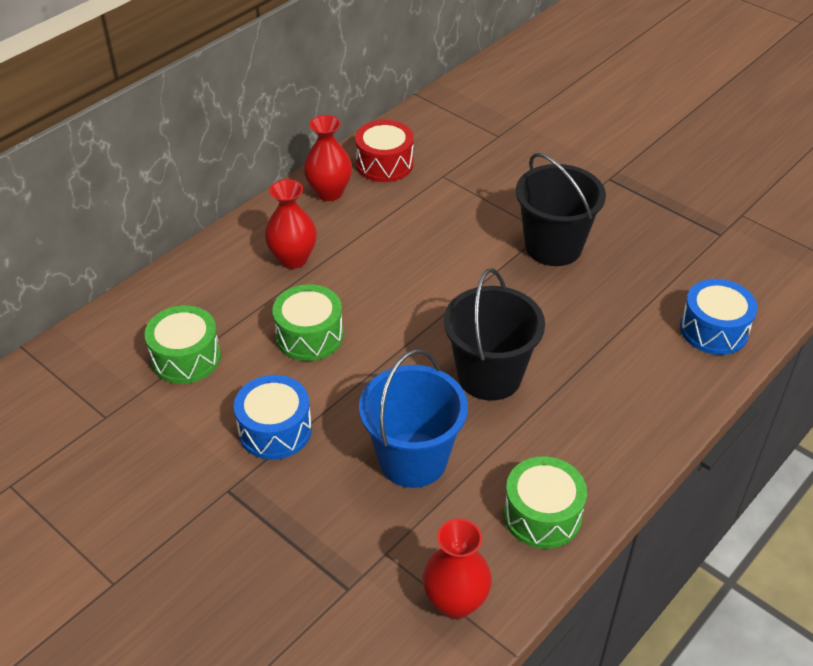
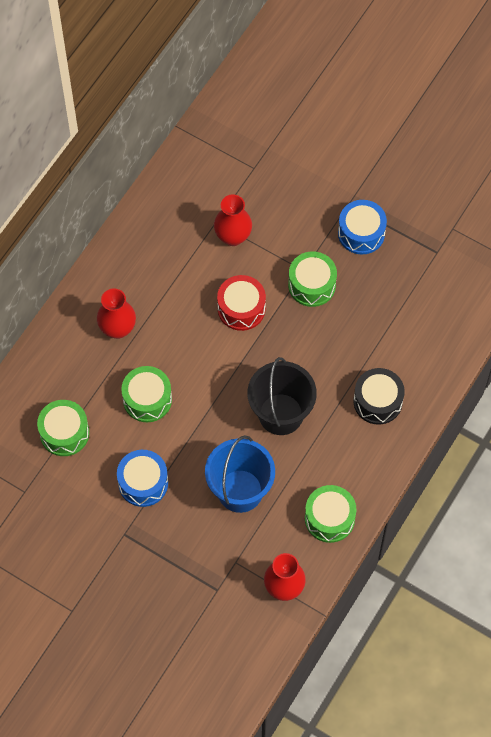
camera: 10 degrees left, 20 degrees up
(329, 192) = (129, 254): red vase -> red vase (233, 236)
(384, 164) = (166, 215): red drum -> red drum (241, 308)
(553, 246) = (312, 285): black bucket -> green drum
(630, 379) = (377, 401): none -> black drum
(714, 330) = (434, 347): blue drum -> blue drum (361, 233)

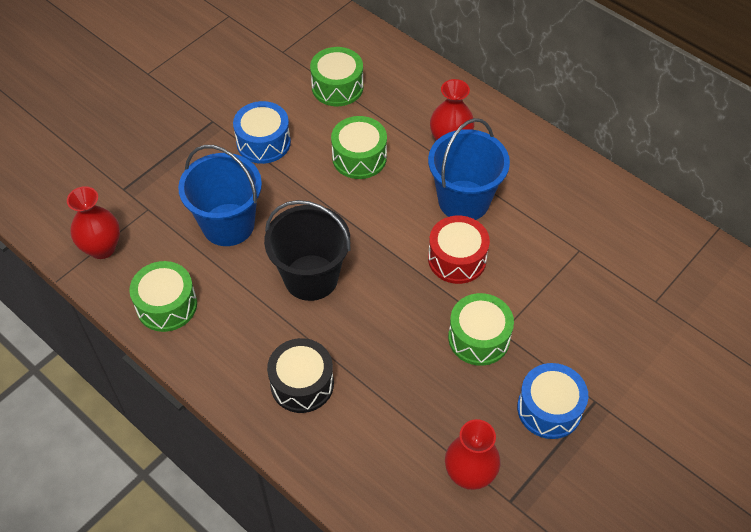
camera: 100 degrees right, 10 degrees down
(181, 310) = (464, 201): none -> blue bucket
(233, 236) = (557, 264): red vase -> red vase (469, 474)

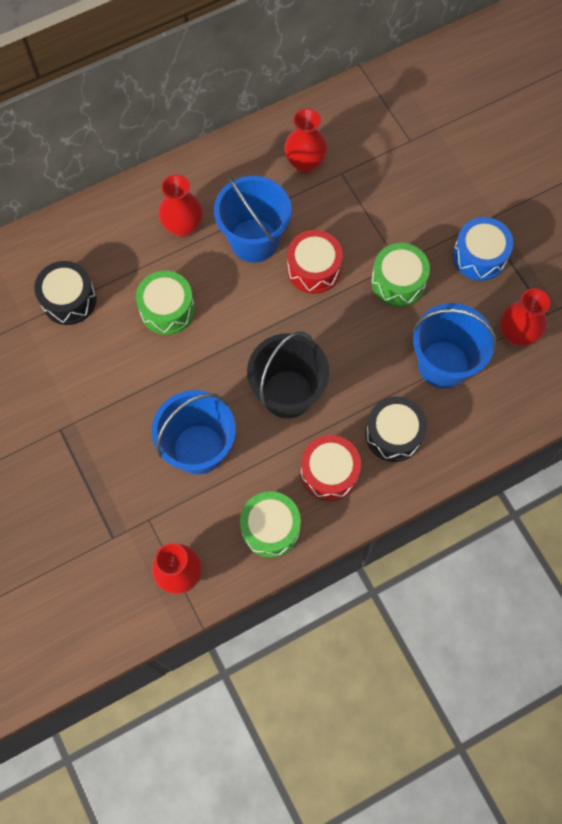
camera: 70 degrees left, 15 degrees up
(240, 338) = (329, 472): none -> red drum
(263, 142) = (110, 389): blue drum -> none
(337, 87) = (69, 300): green drum -> black drum
(401, 409) = (443, 364): none -> blue bucket
(572, 216) = (305, 164): none -> red vase

